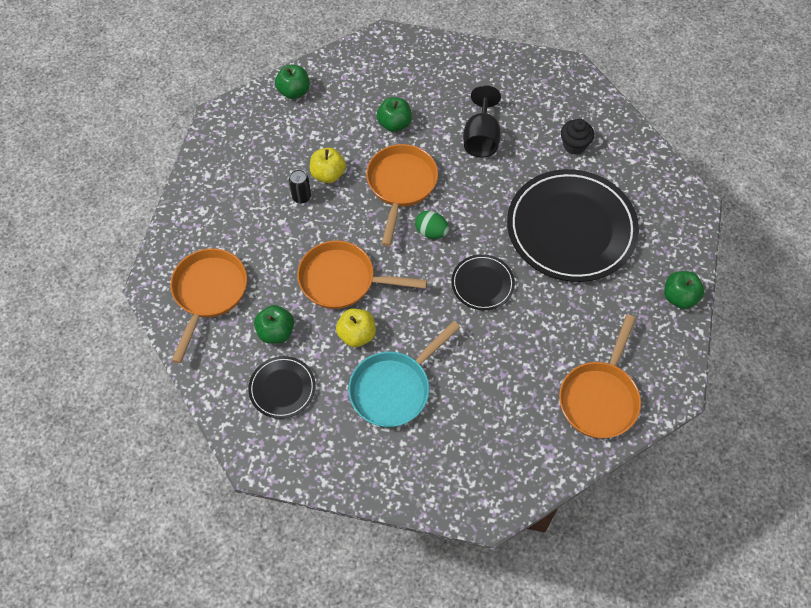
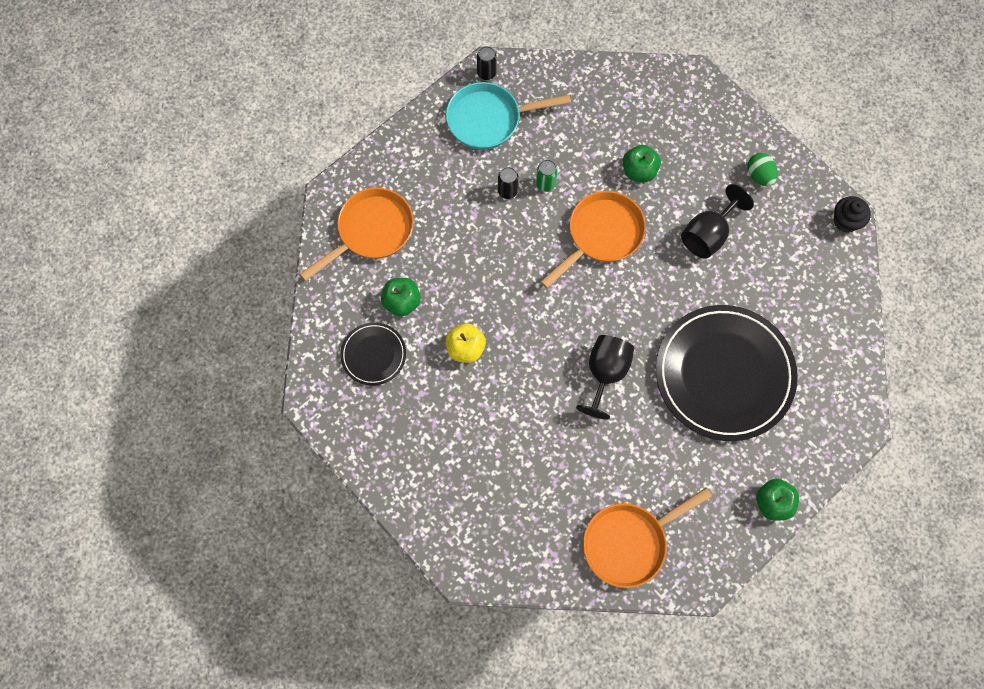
camera: 35 degrees right, 10 degrees up
(219, 121) = (486, 73): none -> black can
(294, 91) = (572, 83): green apple -> none
(328, 174) = (545, 184): yellow apple -> green can
(342, 280) = (488, 291): orange pan -> none
(394, 388) = (462, 416): turquoise pan -> turquoise pan (489, 119)
(431, 232) = (596, 296): green egg -> green egg (759, 175)
(482, 284) = (605, 373): black plate -> black goblet
(574, 145) = (790, 296): black cupcake -> black cupcake (845, 221)

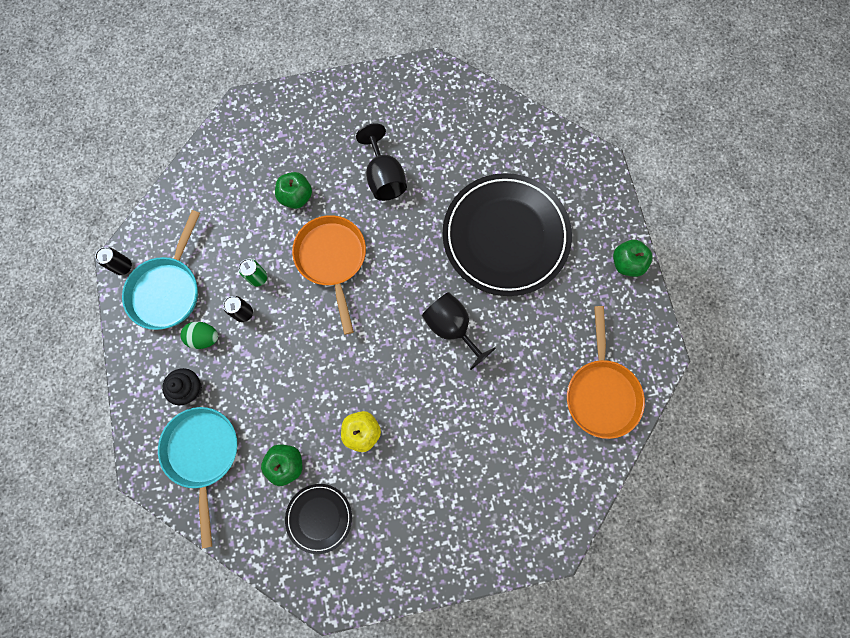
camera: 60 degrees left, 5 degrees up
(371, 231) = (203, 454): orange pan -> turquoise pan
(759, 175) = (360, 110): green egg -> green egg (204, 337)
(845, 221) = (436, 73): black cupcake -> black cupcake (189, 388)

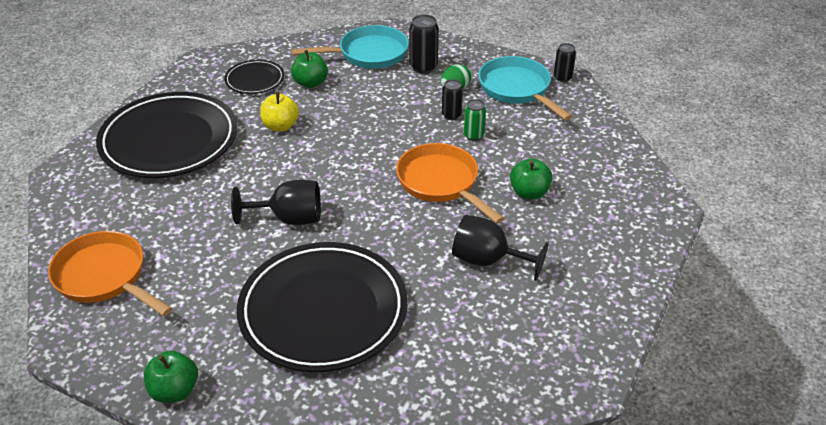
camera: 130 degrees right, 35 degrees down
(189, 388) = (423, 67): black cupcake -> black can
(203, 454) = (368, 54): turquoise pan -> turquoise pan turned 45 degrees counterclockwise
(332, 259) = (441, 183): orange pan -> orange pan turned 150 degrees counterclockwise
(450, 503) = (169, 140): none -> black plate

